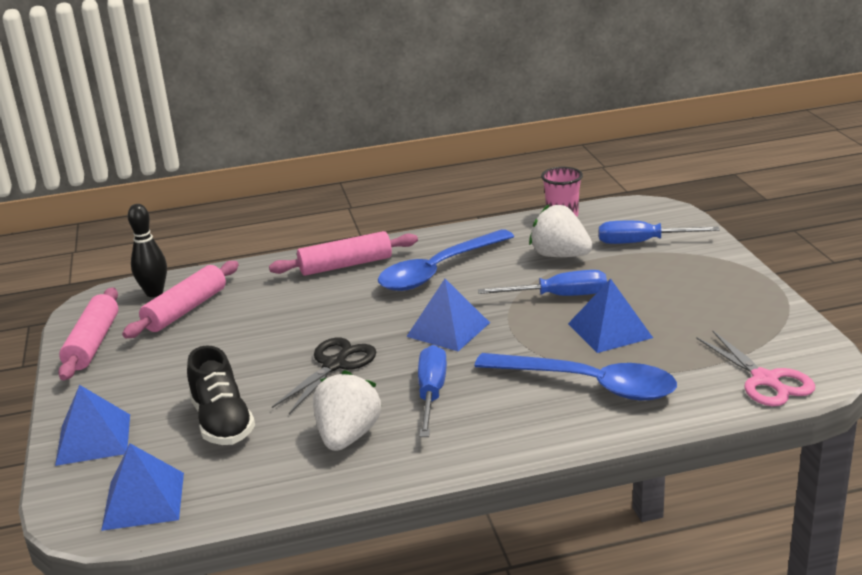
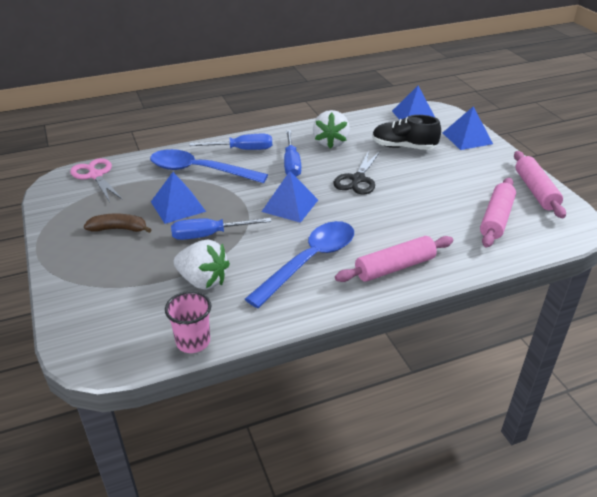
camera: 170 degrees right, 10 degrees up
(154, 293) = (539, 235): black bowling pin -> none
(222, 422) = (403, 147): black shoe -> black shoe turned 45 degrees counterclockwise
(642, 242) = (123, 299): blue screwdriver -> blue screwdriver (242, 150)
(682, 304) = (119, 229): none -> brown banana

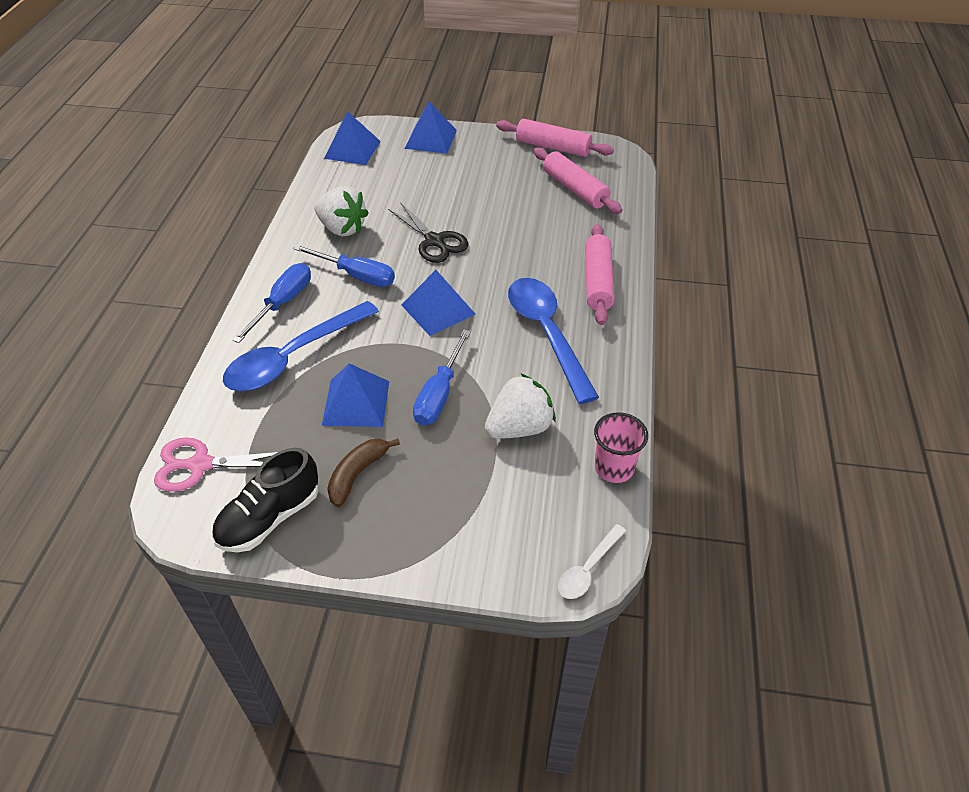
camera: 60 degrees left, 10 degrees up
(87, 359) = (588, 569): none -> white spoon
(403, 147) = (405, 184): black shoe -> black shoe (270, 518)

